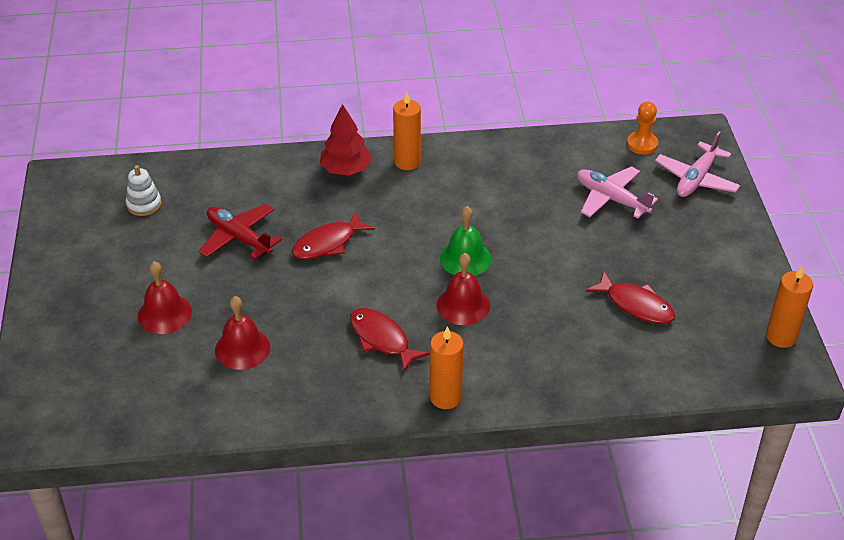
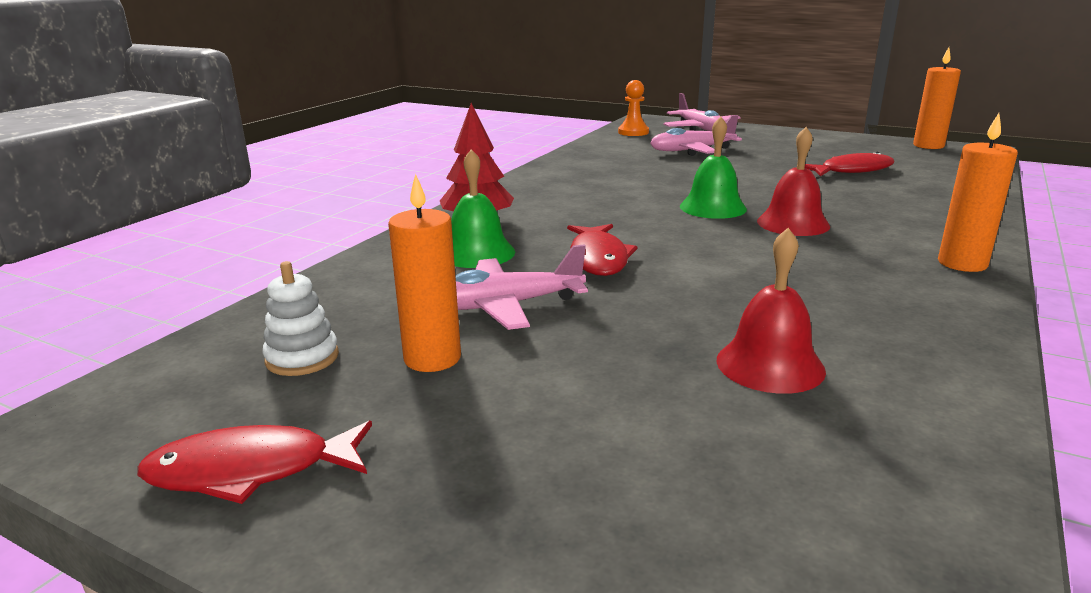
camera: 55 degrees left, 20 degrees down
(164, 313) = (610, 413): red bell -> none
(239, 238) = (505, 306): red plane -> pink plane
(297, 194) = (477, 253): none -> green bell
(382, 339) = (823, 271): red fish -> red fish (251, 470)
(407, 162) = (516, 197): orange candle -> orange candle (432, 358)

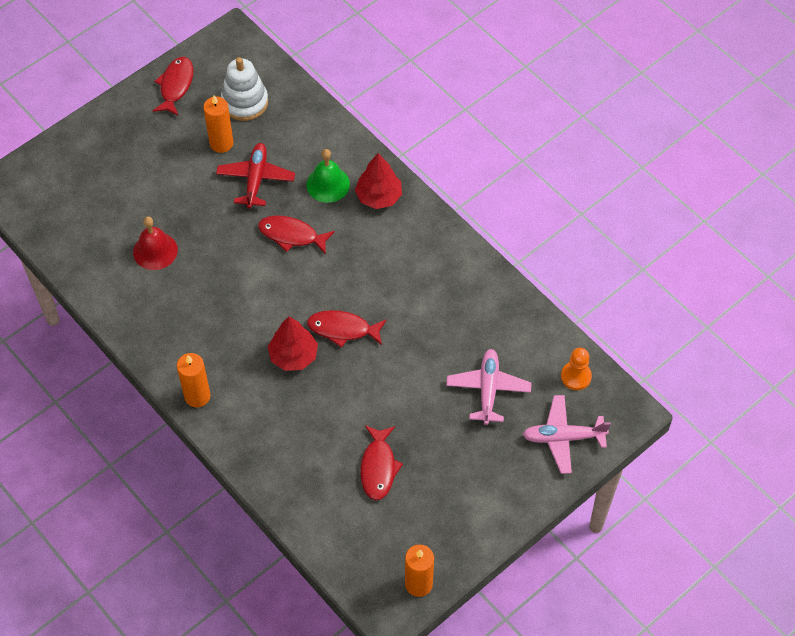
camera: 110 degrees right, 35 degrees up
(302, 358) = (244, 102): white stacking toy -> white stacking toy, size x1.59
(505, 306) = (256, 179): pink plane -> red plane
(713, 207) = (343, 329): green bell -> red fish
(793, 223) = (293, 356): red bell -> red tree

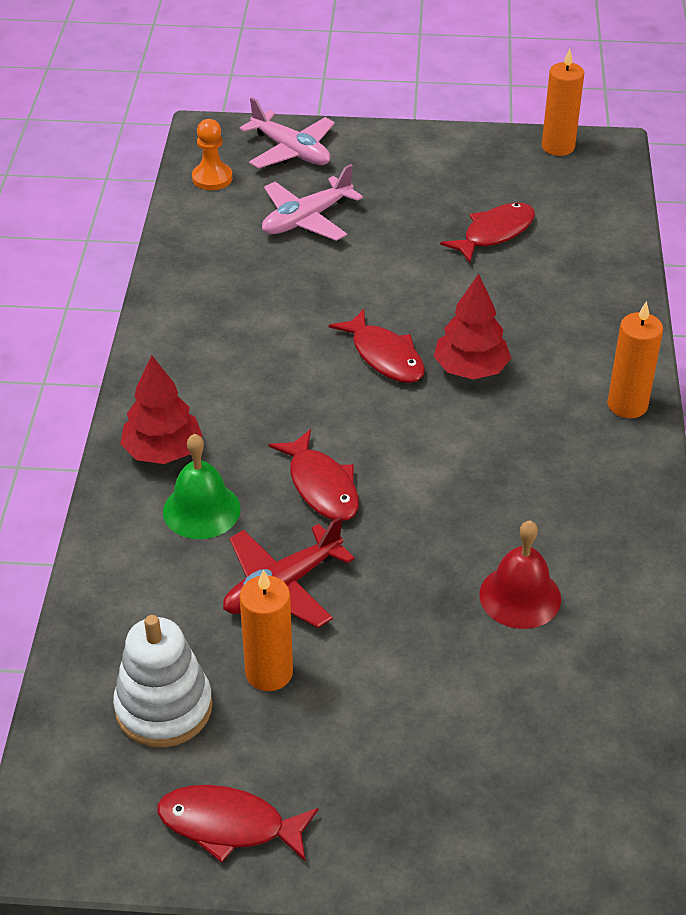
camera: 135 degrees left, 15 degrees down
(175, 86) = (229, 825): red fish -> red fish turned 45 degrees clockwise

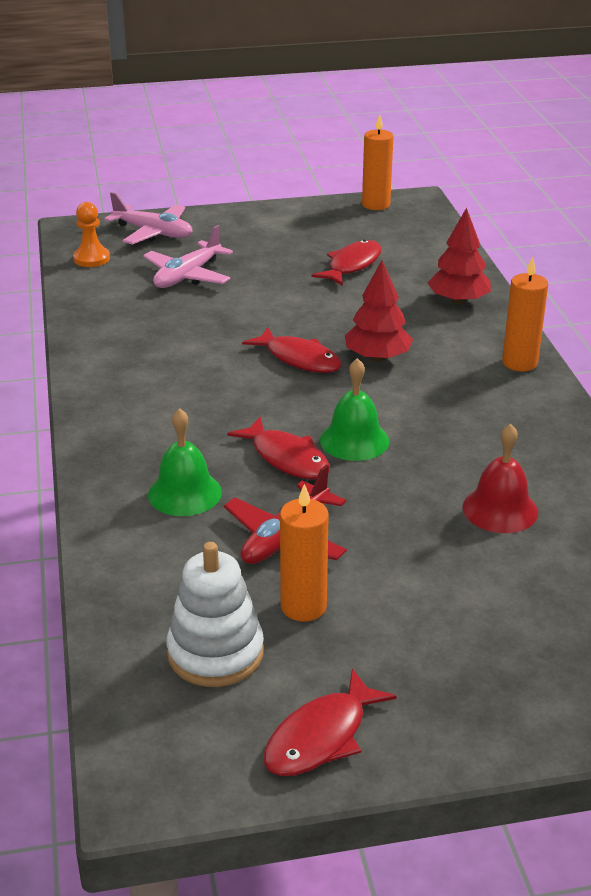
camera: 15 degrees left, 10 degrees down
(163, 451) = (129, 455): red tree -> red tree (458, 301)
(229, 825) = (321, 737): red fish -> red fish turned 45 degrees counterclockwise
(401, 476) = (354, 440): none -> green bell

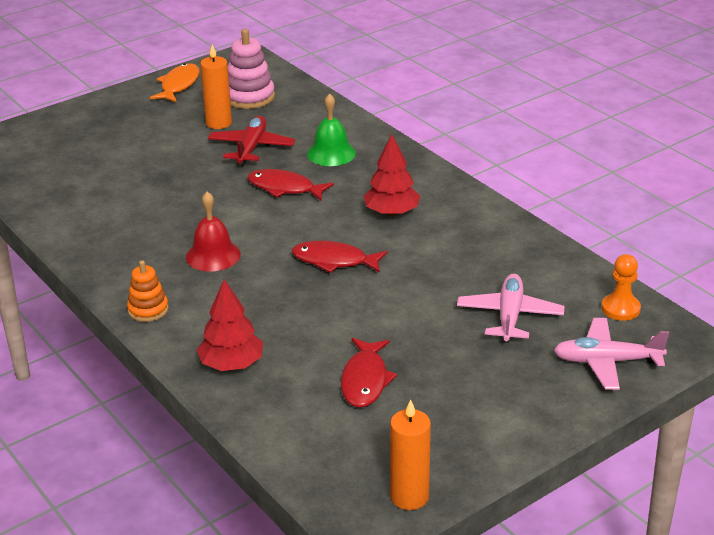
camera: 155 degrees right, 0 degrees up
(215, 653) = (249, 97): white stacking toy -> pink stacking toy
(321, 737) = (179, 85): red fish -> orange fish
(354, 440) = (247, 211): green bell -> none
(377, 357) = (271, 280): red tree -> red tree (391, 212)
(500, 509) = (127, 195): red bell -> red bell (213, 255)
(519, 363) = (148, 310): orange candle -> orange stacking toy

